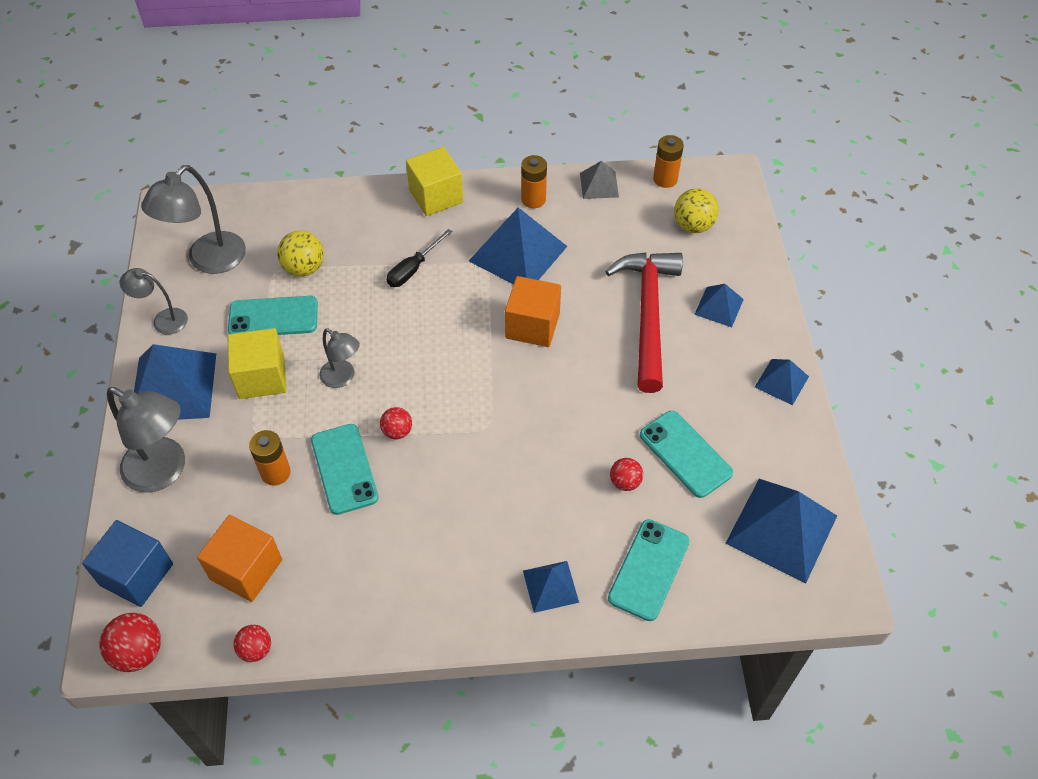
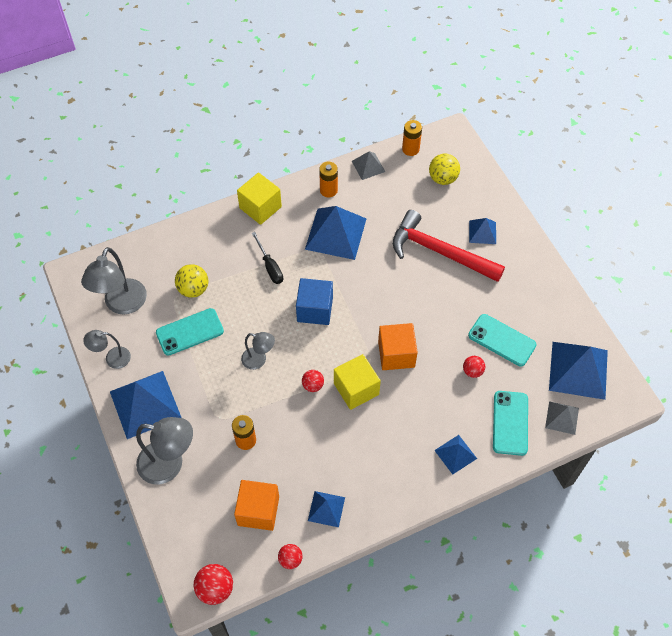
camera: 20 degrees left, 5 degrees up
(136, 574) = (187, 539): blue cube -> blue cube (315, 309)
(261, 377) = (203, 377): yellow cube -> yellow cube (356, 389)
(344, 469) = (290, 422): turquoise phone -> none
(413, 269) = (270, 266): black screwdriver -> black screwdriver turned 45 degrees counterclockwise
(532, 325) = (368, 283): orange cube -> orange cube (396, 354)
(648, 314) = (439, 252): red hammer -> red hammer turned 45 degrees counterclockwise
(729, 587) = (562, 417): none -> grey pyramid
(781, 381) = (541, 272): blue pyramid -> blue pyramid (326, 509)

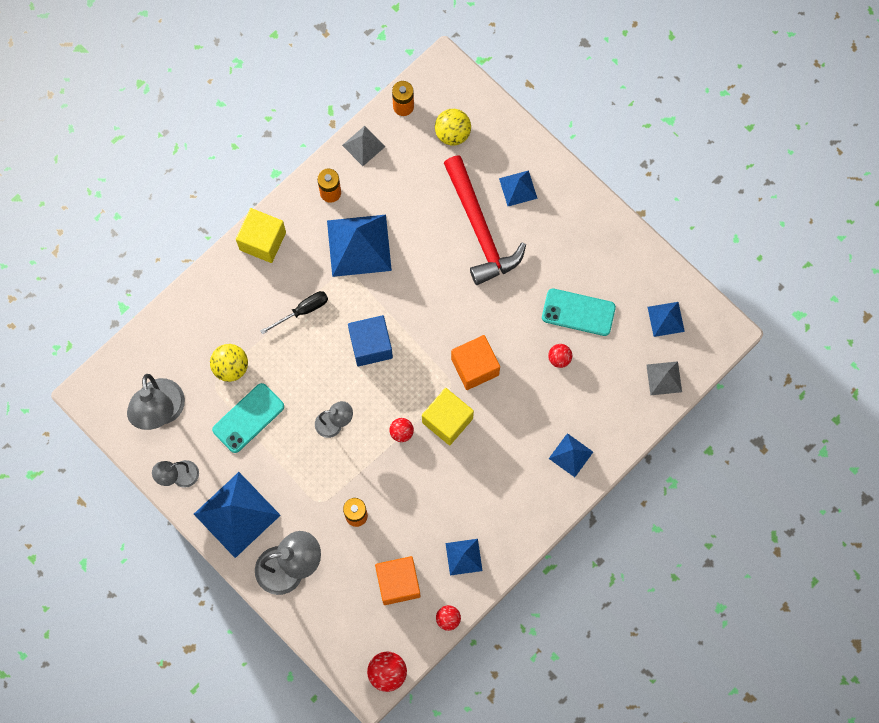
camera: 20 degrees left, 15 degrees up
(270, 266) = (302, 311): black screwdriver -> black screwdriver turned 75 degrees counterclockwise
(439, 252) = (480, 229): red hammer -> red hammer turned 120 degrees counterclockwise
(510, 423) = (614, 402): turquoise phone -> none
(578, 370) = (665, 319): blue pyramid -> blue pyramid, size x0.53

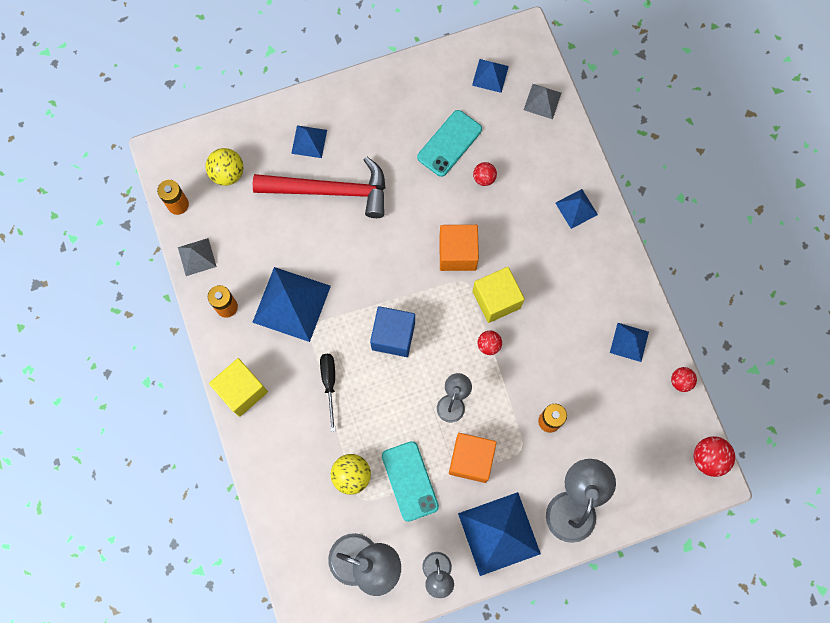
camera: 65 degrees left, 0 degrees up
(398, 583) = (628, 411): orange cube -> orange cube (471, 460)

